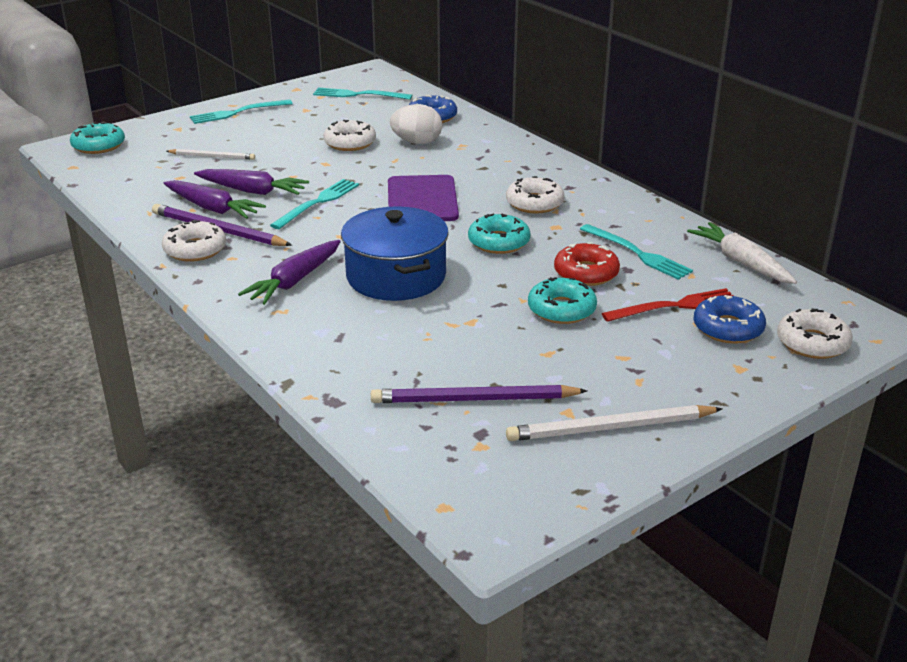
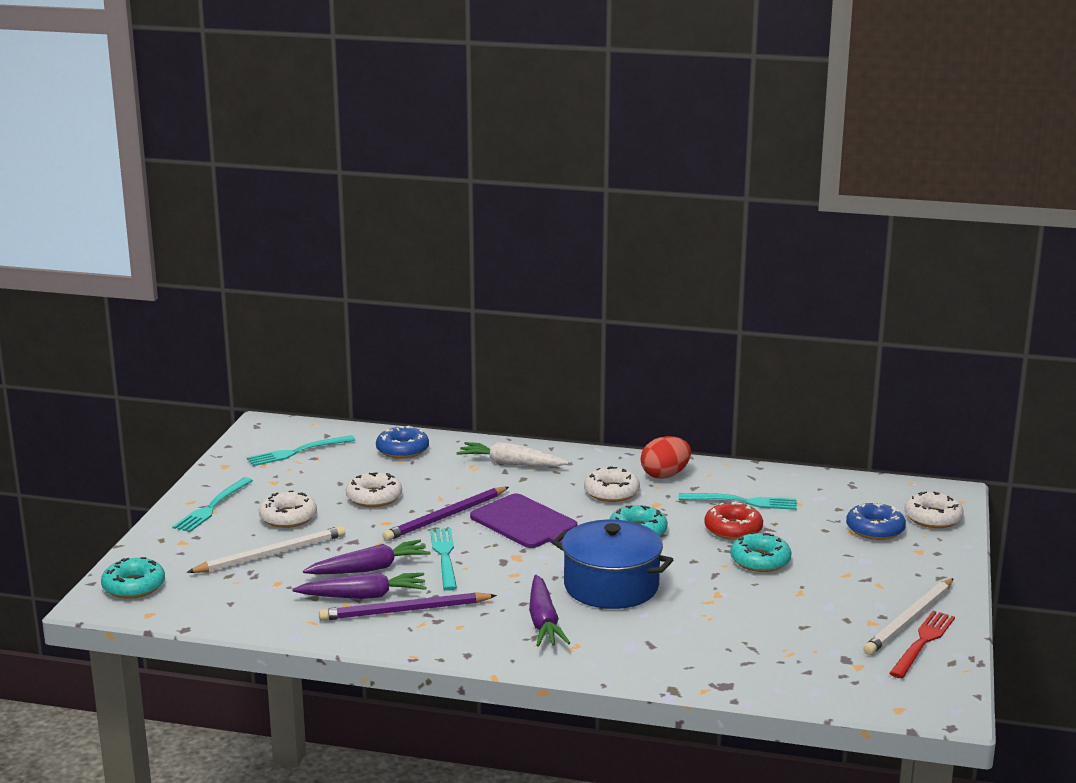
camera: 40 degrees left, 10 degrees down
(195, 249) = (416, 633): white donut -> white donut (288, 517)
(212, 156) = (271, 554): white pencil -> white pencil, size x1.62
(417, 142) = (431, 476): white egg -> none
(474, 399) = (807, 641): purple pencil -> purple pencil (445, 517)
(606, 206) = (665, 475): none -> red egg
(675, 306) = (823, 528): red fork -> red fork (923, 642)
(741, 262) = (814, 482): white carrot -> white carrot (511, 464)

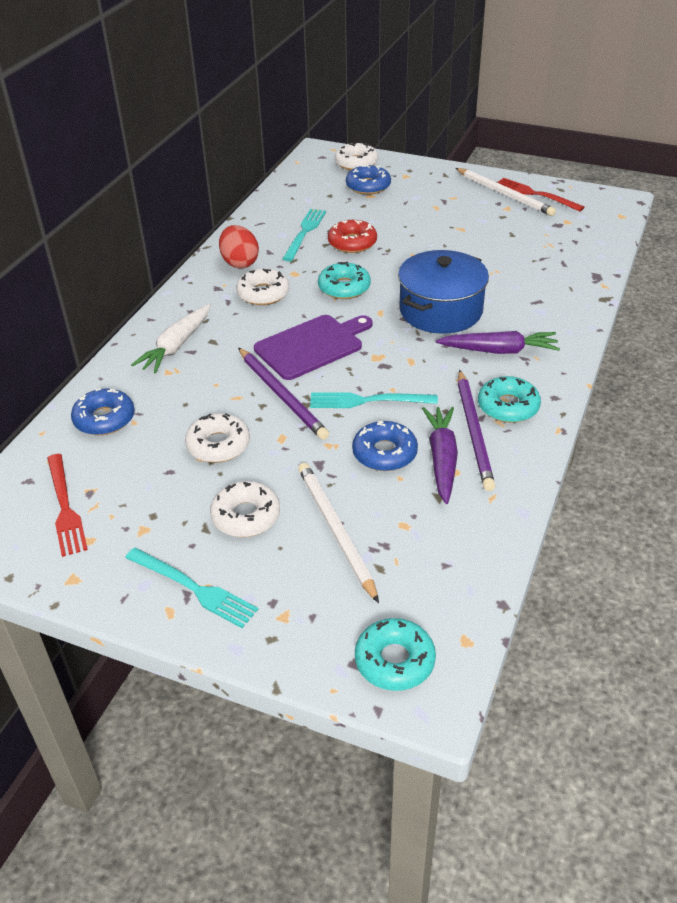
camera: 80 degrees left, 20 degrees up
(297, 452) = (65, 507): turquoise fork -> red fork
(369, 569) = (384, 453): purple carrot -> blue donut
(760, 560) = (408, 238): turquoise donut -> turquoise donut (508, 406)

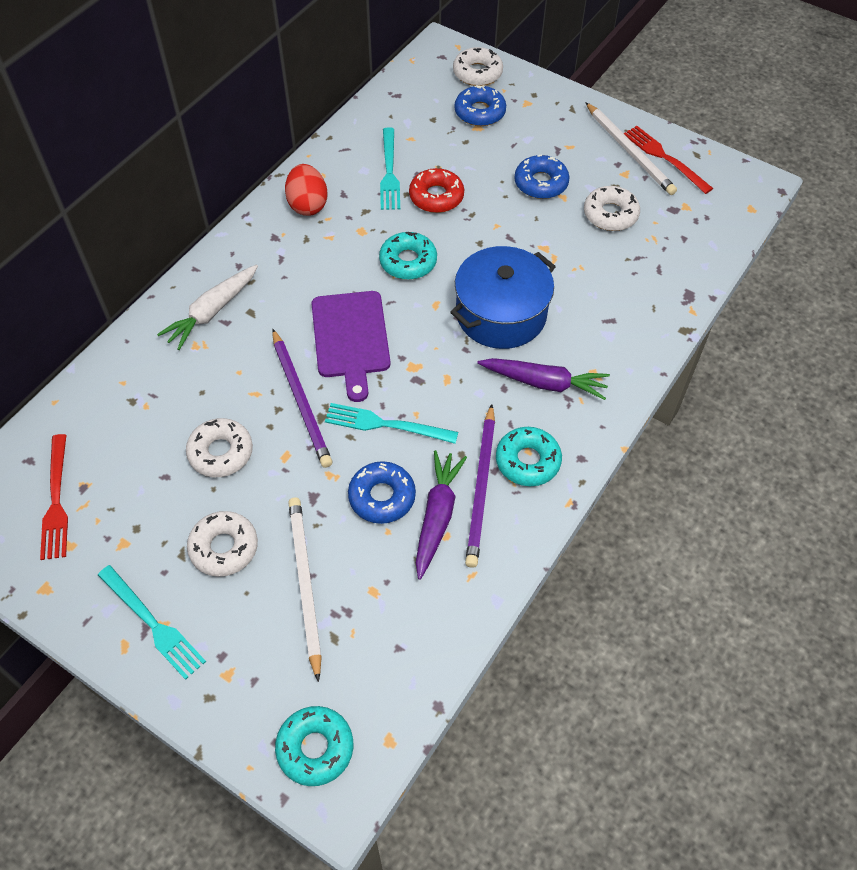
camera: 10 degrees right, 15 degrees up
(104, 419) = (118, 396): blue donut -> blue donut (541, 183)
(263, 293) = (320, 254): white donut -> white donut (610, 214)
(305, 233) = (389, 172): turquoise fork -> turquoise fork turned 150 degrees clockwise
(312, 346) = (350, 338): purple cutting board -> purple cutting board turned 105 degrees clockwise

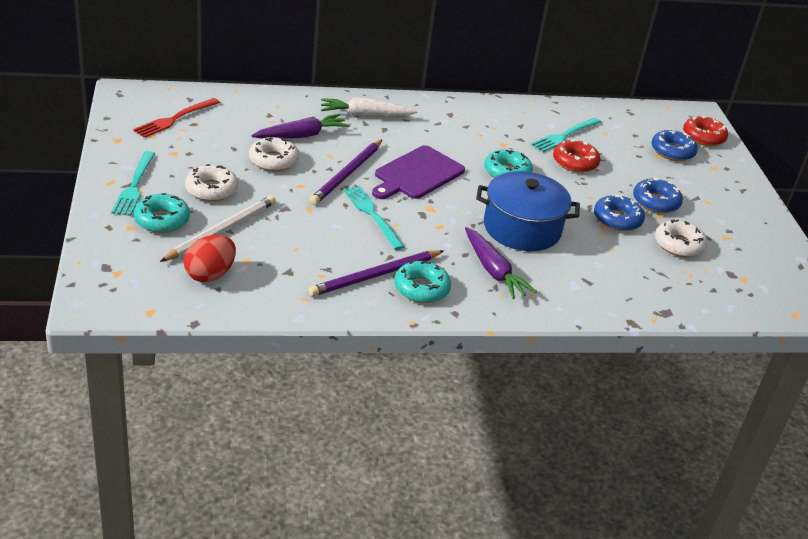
camera: 45 degrees right, 20 degrees down
(307, 205) = (492, 115): red egg -> red egg (210, 274)
(315, 748) = (115, 282): turquoise donut -> turquoise donut (162, 220)
(382, 497) = (317, 236): blue donut -> blue donut (617, 219)
(437, 516) = (331, 265): purple carrot -> purple carrot (301, 135)
(477, 73) = (703, 137): white donut -> red donut
(629, 151) = (749, 231): white pencil -> none
(664, 158) = (771, 251): red fork -> none

